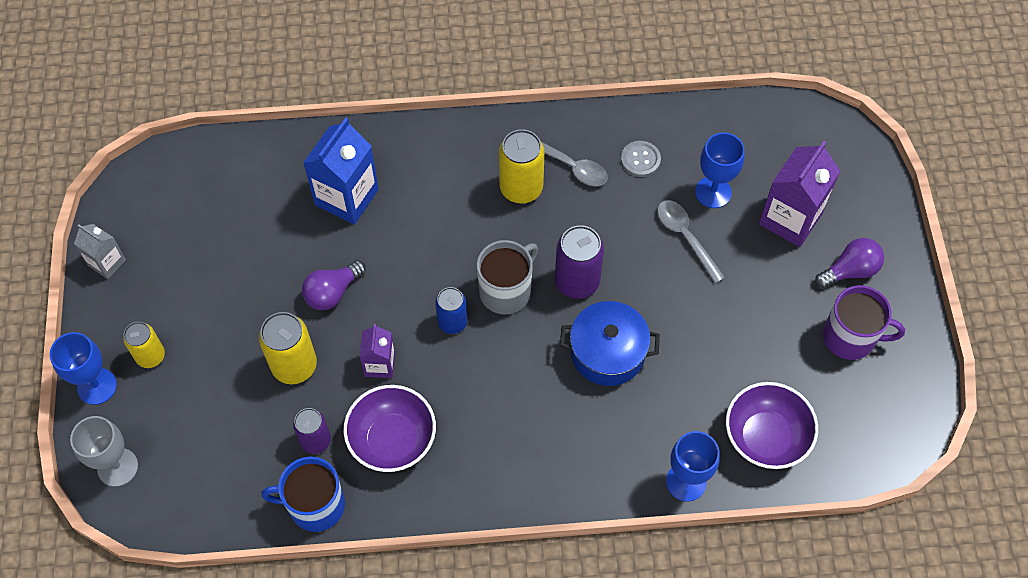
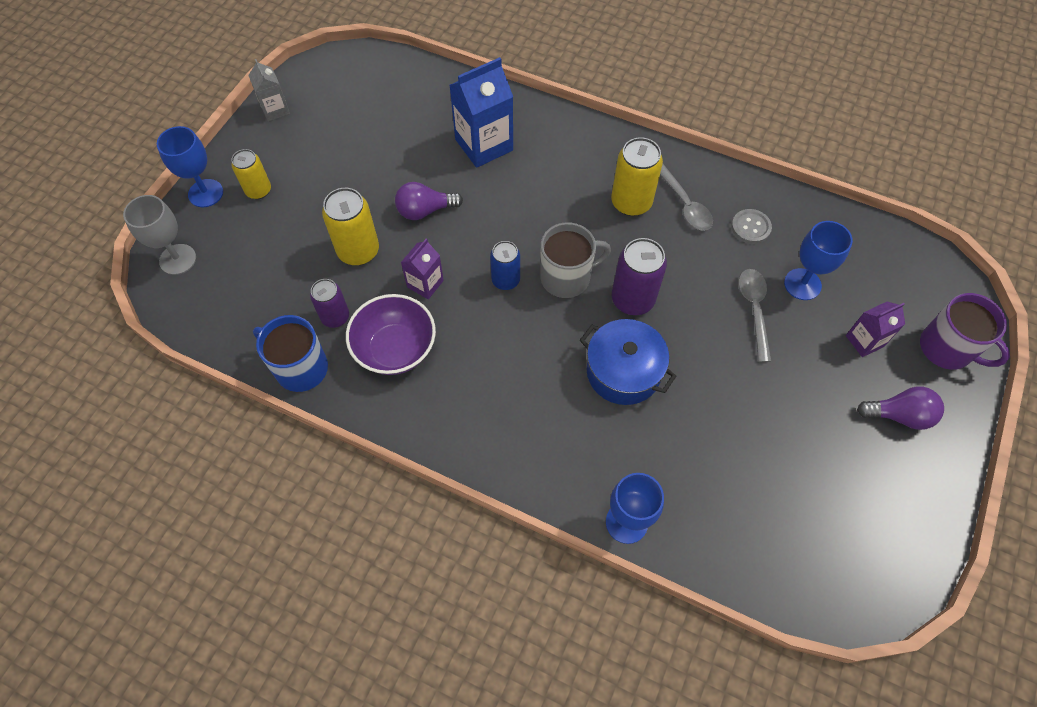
camera: 30 degrees right, 0 degrees up
(765, 437) = (727, 523): purple bowl -> none
(790, 219) = (864, 341): purple carton -> purple carton, size x0.56
(850, 337) = (865, 476): purple mug -> purple mug (947, 348)

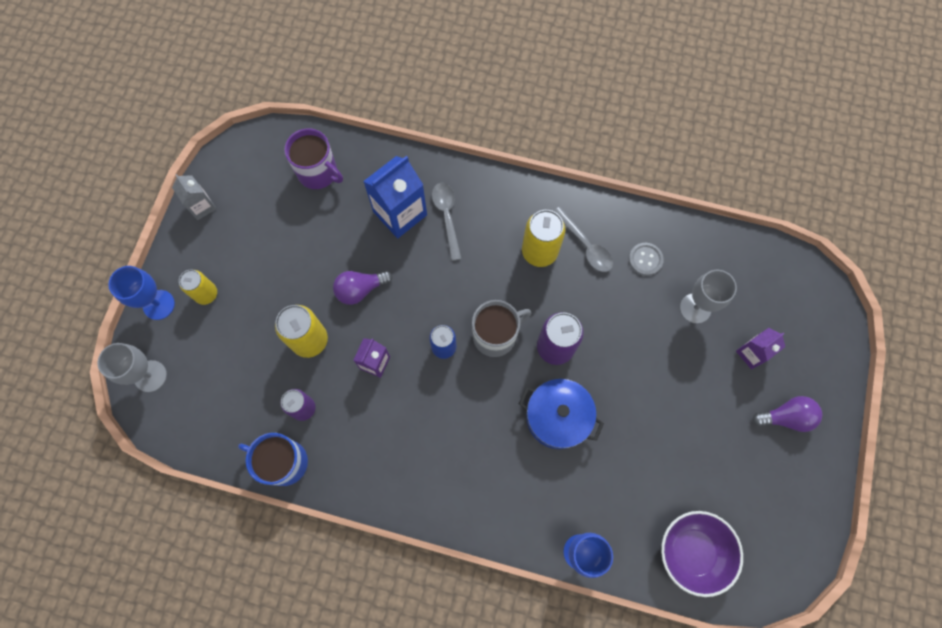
camera: 10 degrees left, 10 degrees up
(395, 349) = (361, 430): purple bowl -> purple bowl (692, 551)
(754, 310) = (658, 340): grey spoon -> grey spoon (447, 217)
(802, 284) = (695, 308): blue goblet -> grey goblet
(947, 348) = (819, 349): purple mug -> purple mug (318, 172)

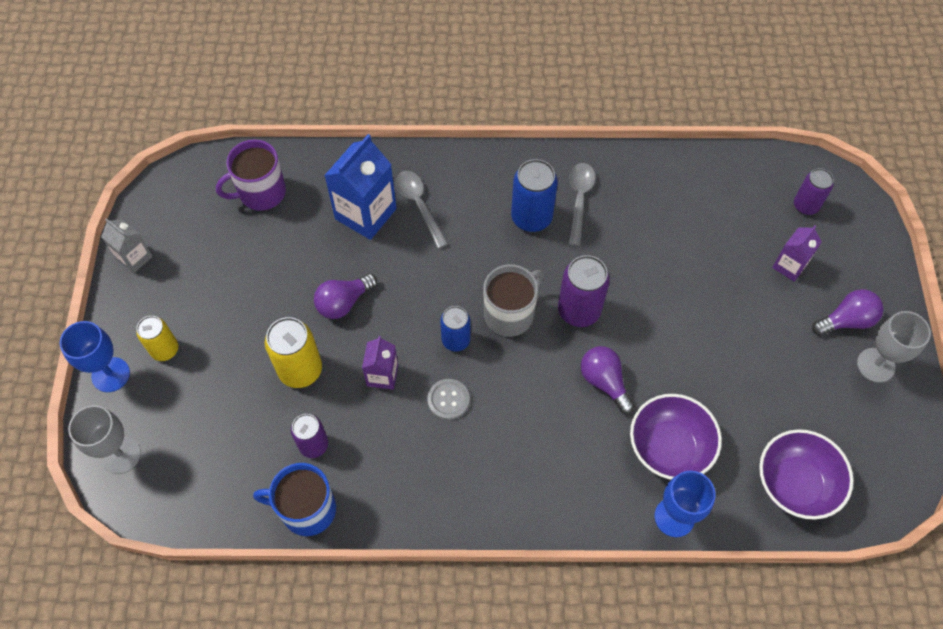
camera: 15 degrees left, 10 degrees down
(318, 172) = (261, 193): purple mug -> purple mug turned 135 degrees clockwise
(539, 251) = (531, 217): yellow can -> blue can
(557, 417) = (604, 382): blue pot -> purple light bulb
(585, 245) = (579, 200): grey spoon -> grey spoon turned 120 degrees counterclockwise
(594, 490) = (669, 447): none -> purple bowl
(645, 259) = (647, 199): grey button -> grey button (448, 400)
(695, 308) = (715, 235): grey goblet -> grey goblet (875, 365)
(785, 300) = (805, 205): none -> purple can

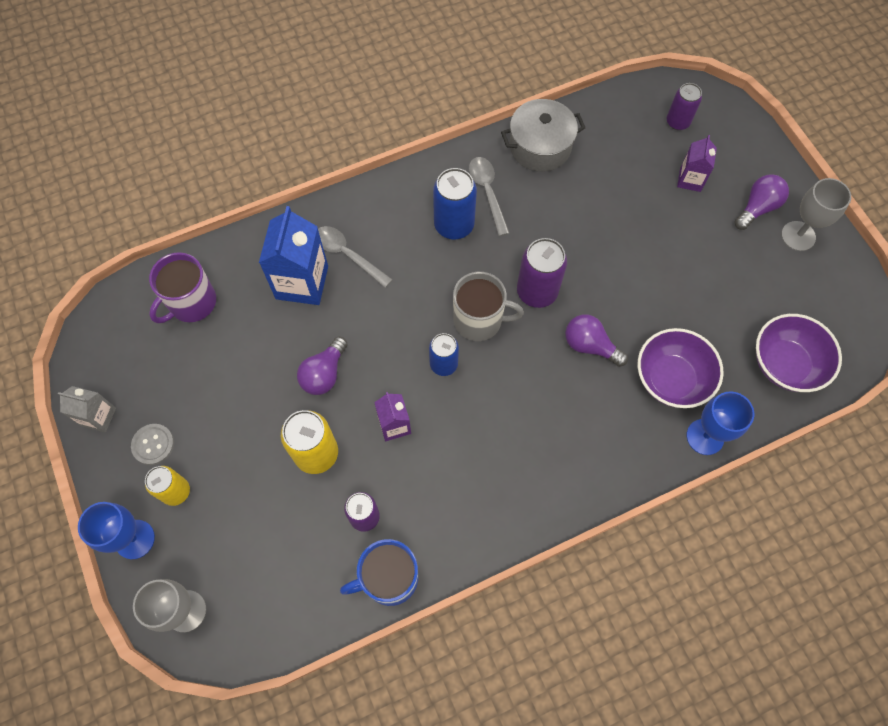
camera: 25 degrees left, 5 degrees up
(448, 400) = (464, 421): grey button -> grey button (153, 444)
(510, 314) = (479, 320): grey mug -> grey mug turned 75 degrees clockwise
(653, 177) = (540, 146): none -> grey pot

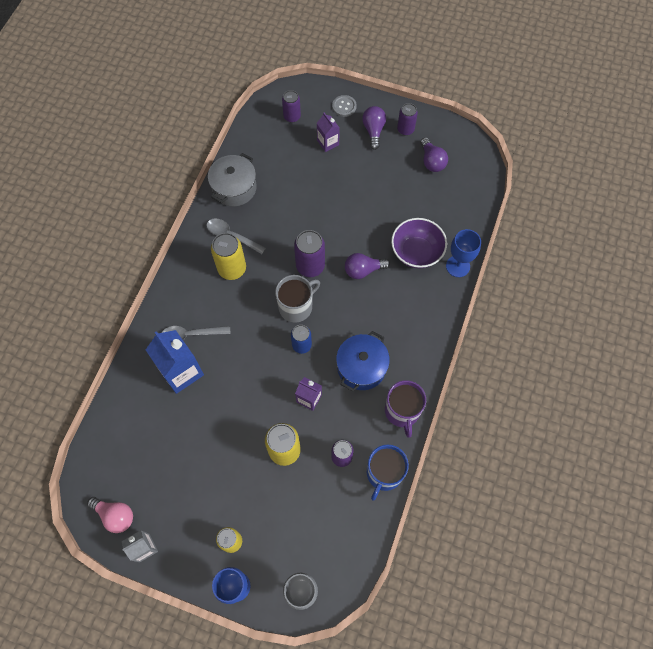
camera: 45 degrees left, 0 degrees up
(107, 361) = (115, 515): none -> pink light bulb
(153, 444) = (192, 531): grey button -> grey button (344, 106)
(191, 303) = (130, 439): purple mug -> purple mug (402, 411)
(324, 374) = (245, 407): purple light bulb -> purple light bulb (431, 161)
(454, 225) = (232, 268): blue can -> yellow can
(482, 445) = (361, 367): none -> blue pot
(785, 364) = (459, 199): purple bowl -> none
(798, 236) = (405, 129): grey goblet -> purple can

